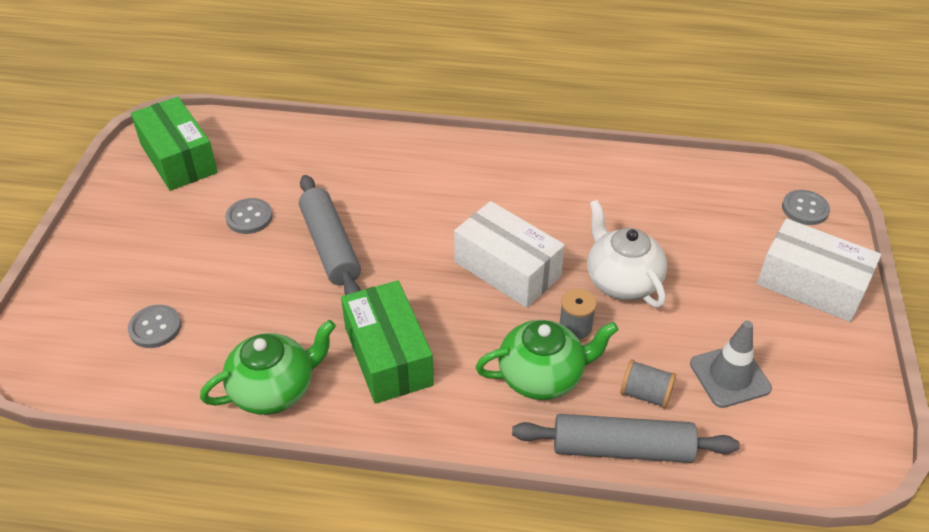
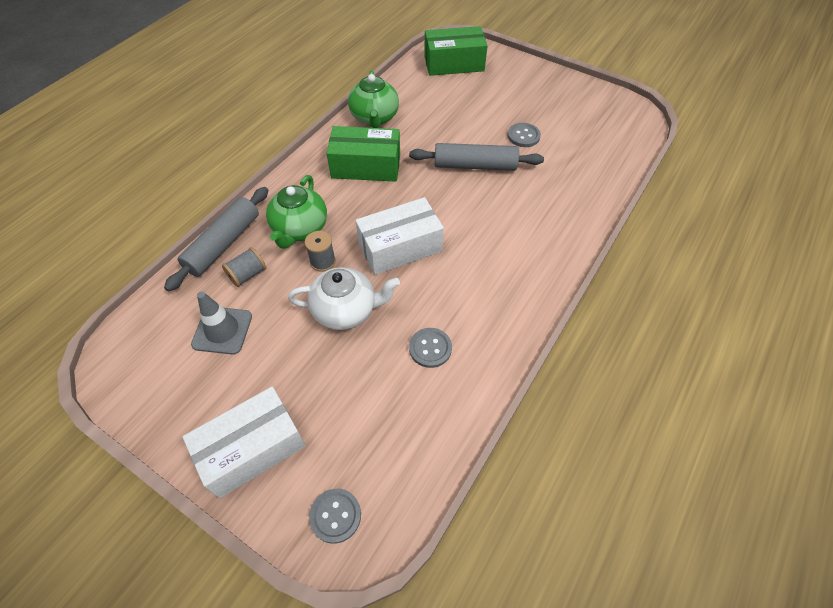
camera: 115 degrees right, 10 degrees up
(155, 328) = (448, 85): grey button -> grey button (430, 348)
(178, 158) = (602, 116): green box -> green box (454, 63)

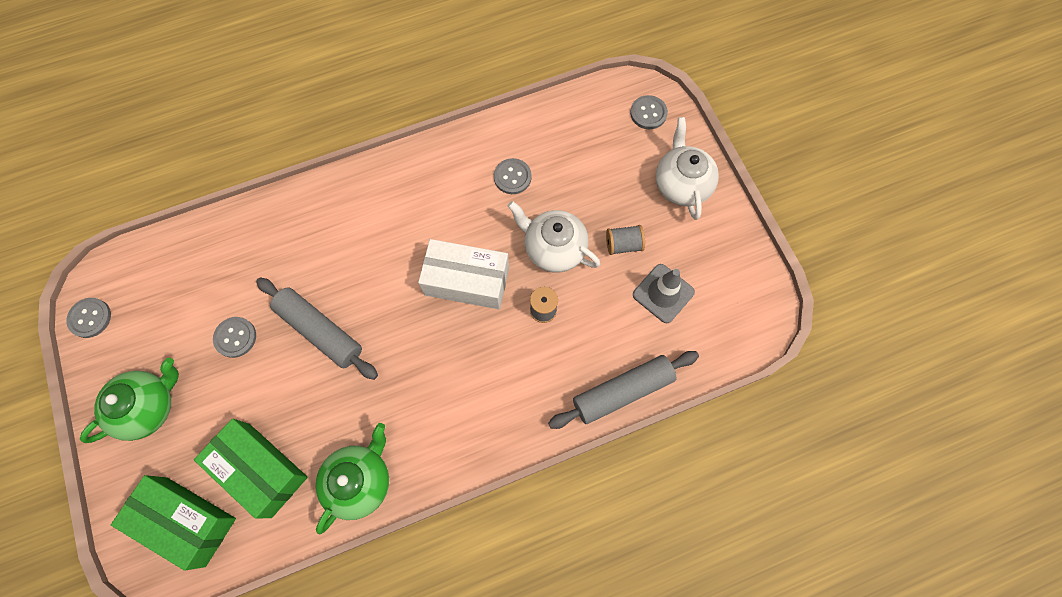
camera: 145 degrees left, 15 degrees up
(247, 274) = (616, 339): grey spool -> grey spool (623, 245)
(252, 448) = (681, 184): white box -> white teapot
(300, 229) = (542, 363): green teapot -> green teapot (148, 407)
(366, 166) = (425, 406): green box -> green box (260, 469)
(618, 101) = (90, 318): none -> grey button

